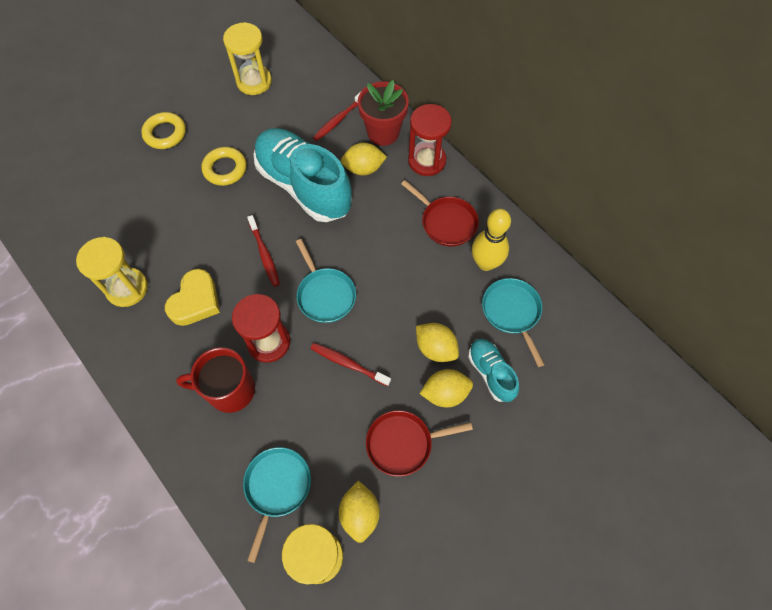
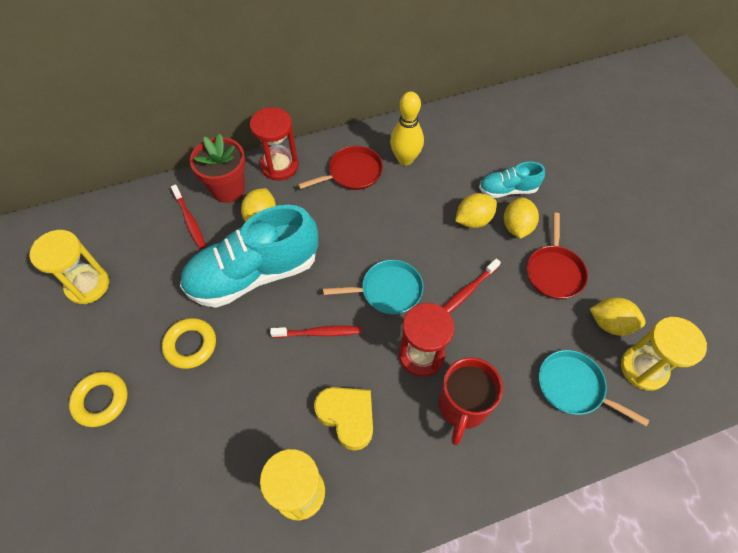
camera: 70 degrees left, 5 degrees down
(512, 312) = (458, 157): turquoise pan -> none

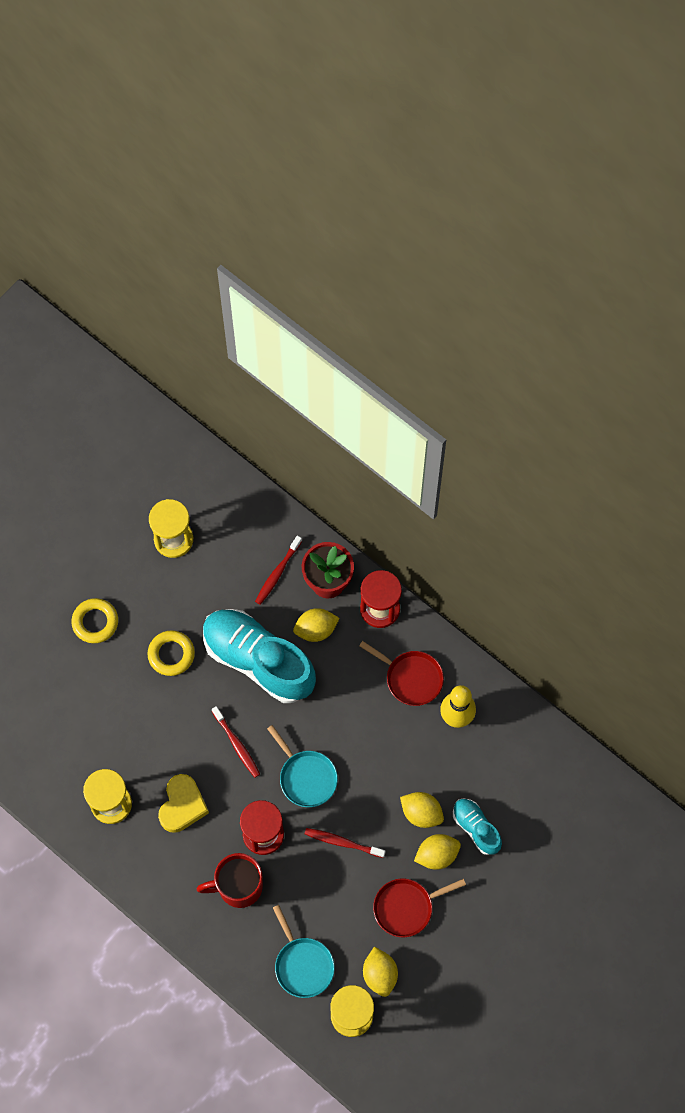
camera: 60 degrees right, 10 degrees up
(573, 387) = (303, 965): turquoise pan -> turquoise pan turned 150 degrees clockwise

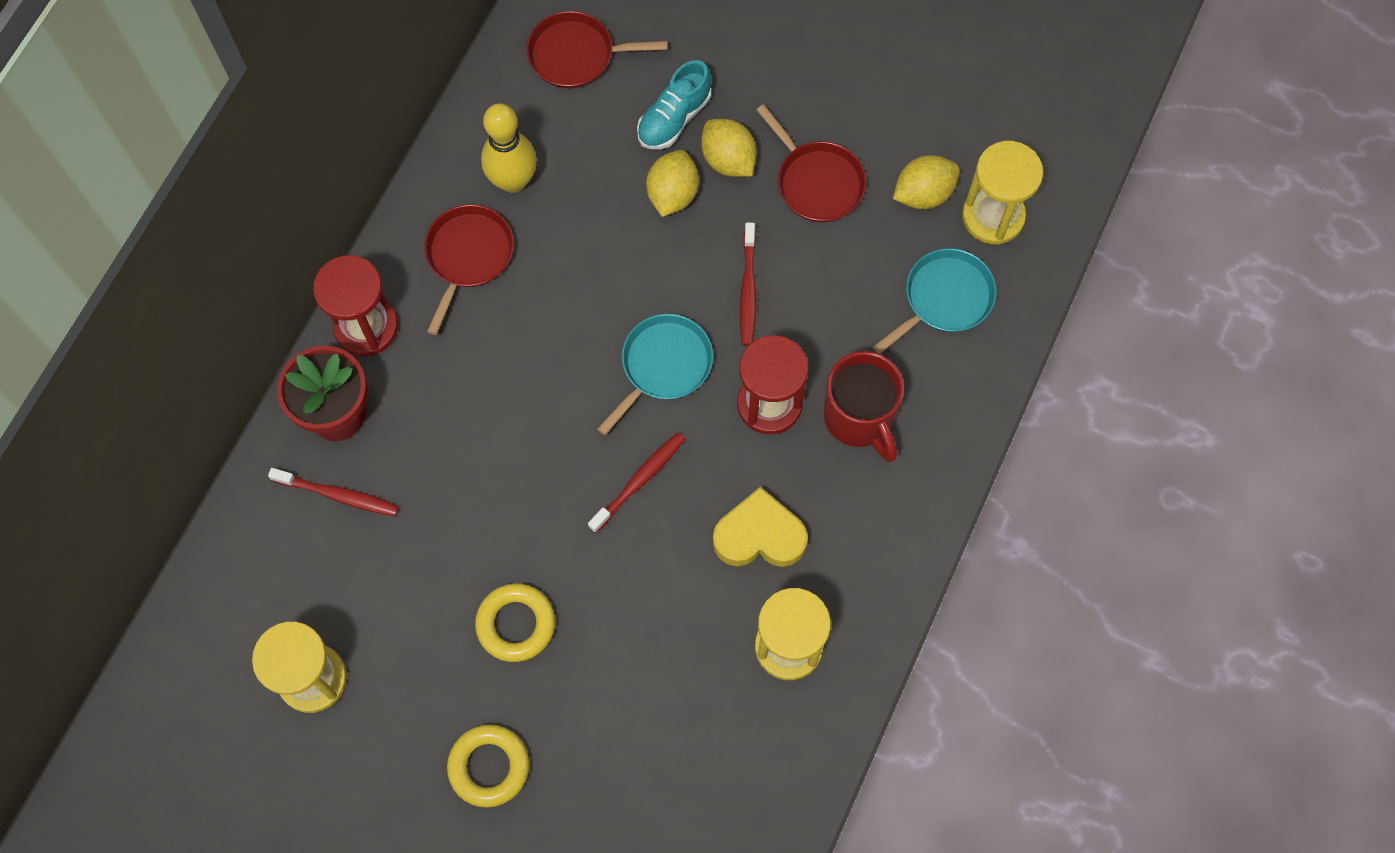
camera: 105 degrees left, 0 degrees up
(258, 660) = (493, 485): turquoise shoe -> none
(316, 630) = (422, 412): yellow lemon -> none
(538, 777) = (576, 55): none -> red pan

